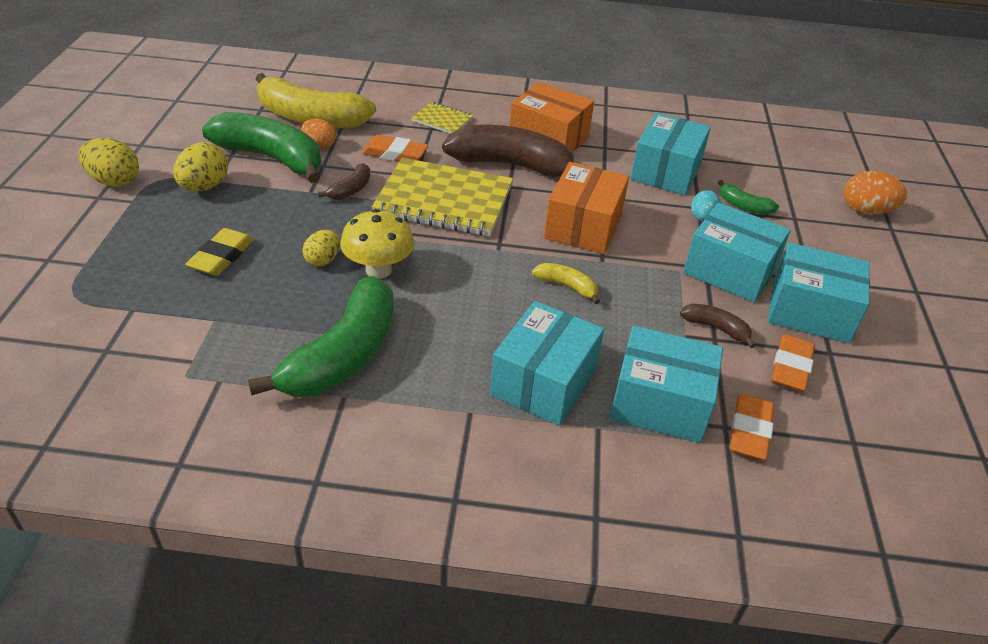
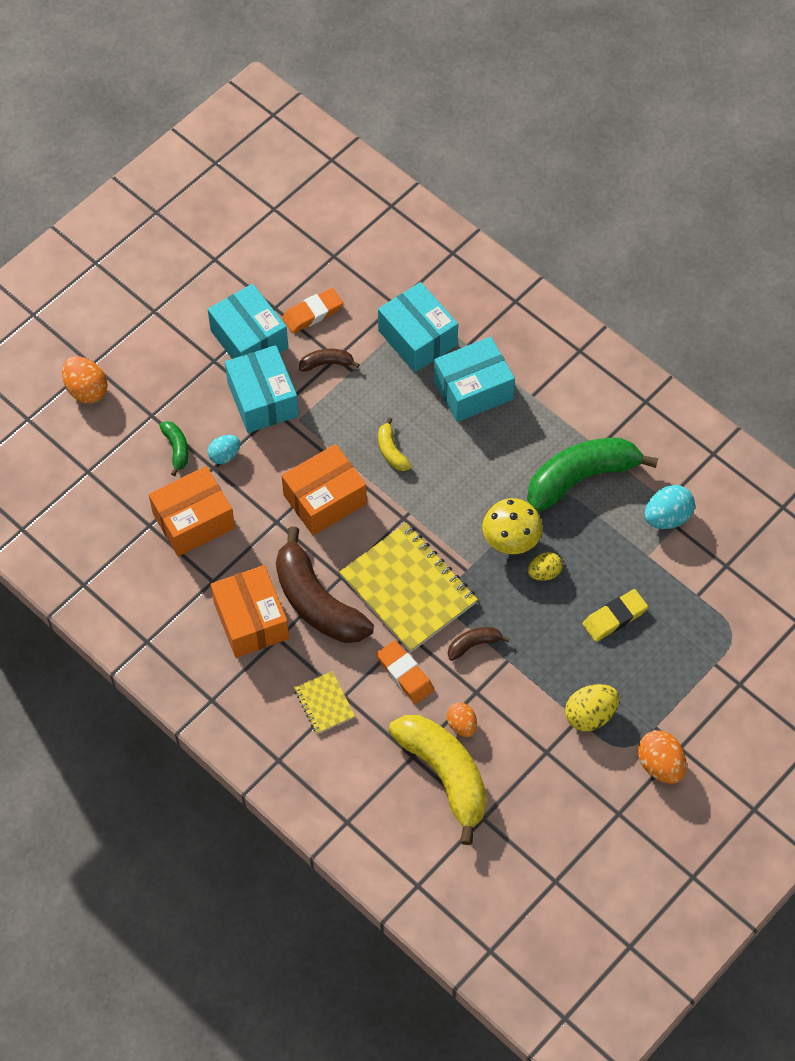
camera: 140 degrees left, 20 degrees up
(114, 181) = (660, 765): yellow egg -> orange egg
(209, 364) = (667, 517): none -> turquoise egg
(271, 158) = (514, 727): green banana -> none
(666, 171) = (193, 521): turquoise box -> orange box
(716, 328) = (326, 363): brown banana -> brown banana turned 105 degrees clockwise
(749, 431) = (385, 294): orange eraser -> none

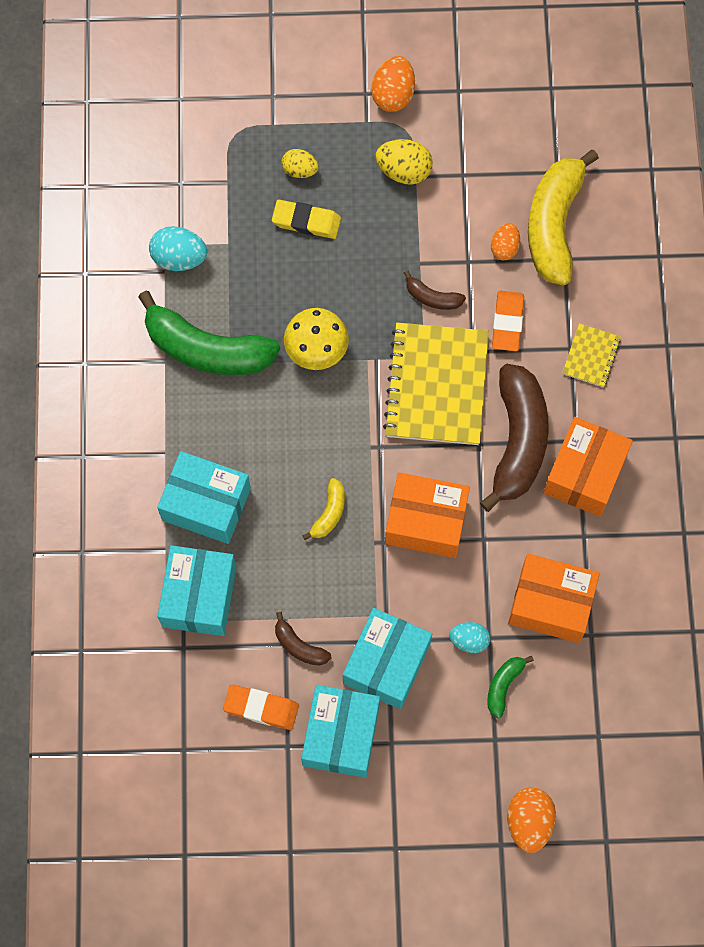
camera: 135 degrees left, 10 degrees up
(544, 573) = (320, 302): yellow egg -> yellow egg (300, 170)

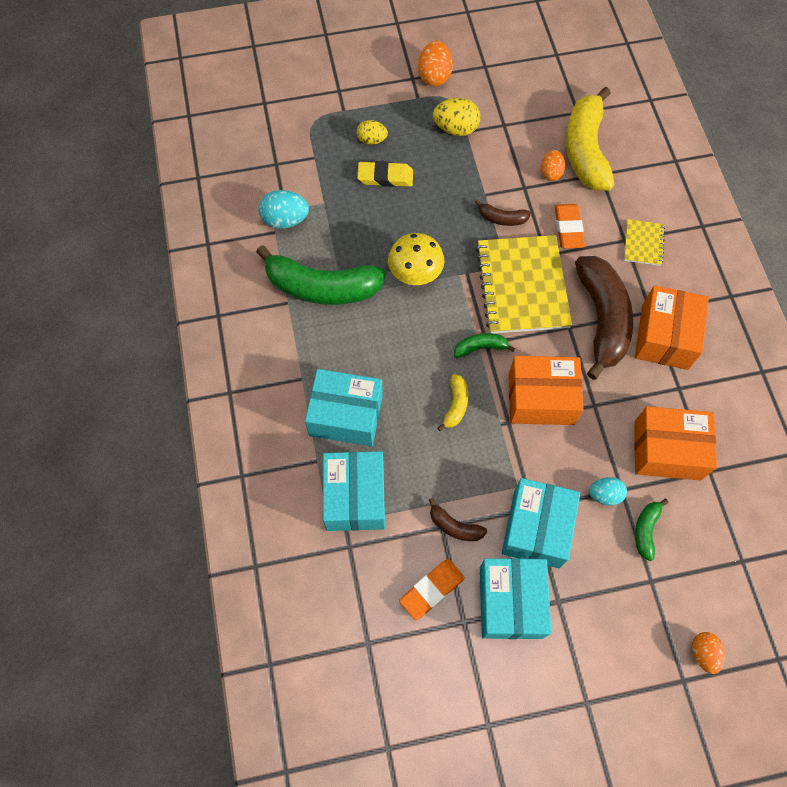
camera: 10 degrees left, 5 degrees down
(261, 708) = (432, 590): orange eraser -> orange eraser turned 45 degrees counterclockwise
(372, 451) = (480, 347): none -> green banana
(529, 822) = (703, 653): orange egg -> orange egg, size x0.65

